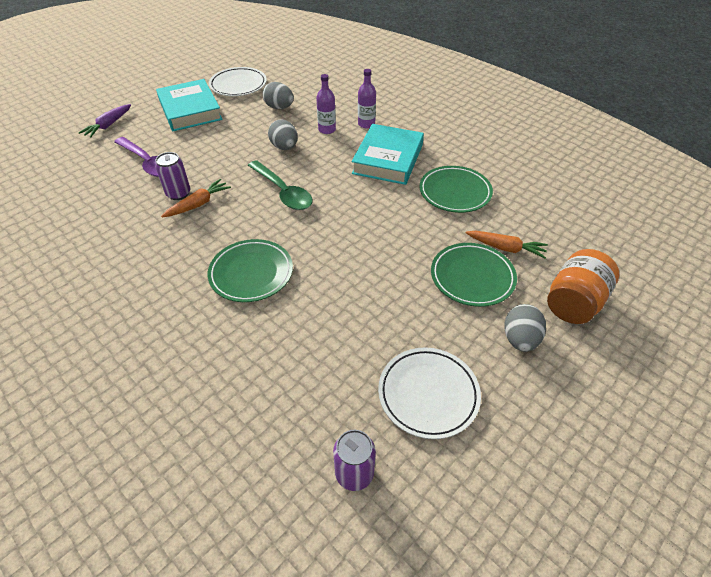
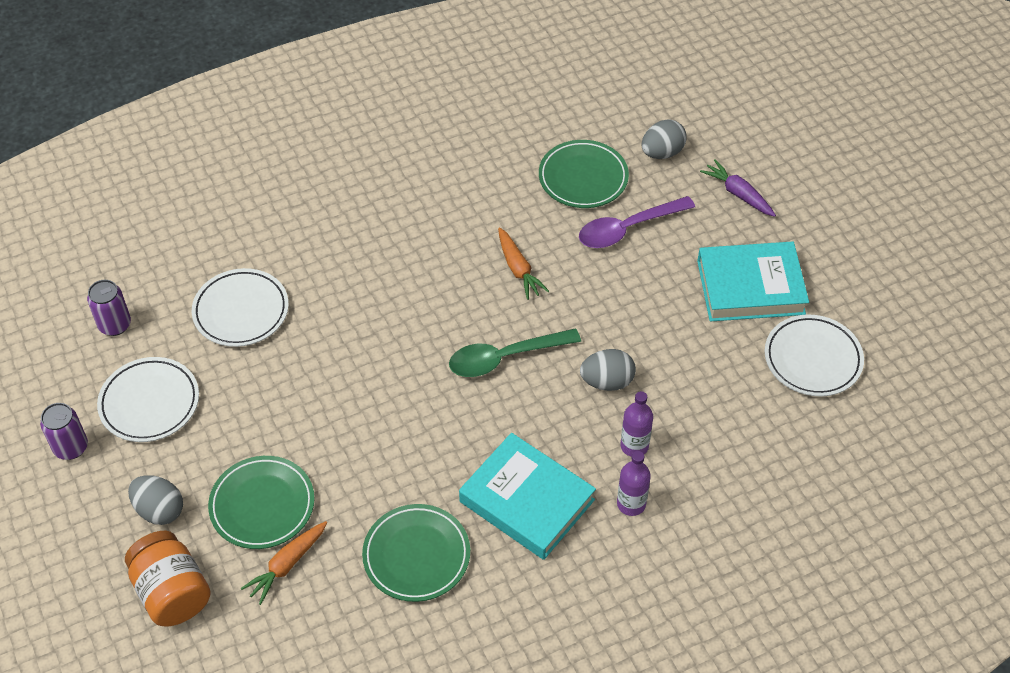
camera: 110 degrees right, 5 degrees up
(178, 193) = (548, 252): purple can -> purple can (71, 447)
(251, 273) = (376, 299): green plate -> green plate (583, 178)
(279, 107) = (721, 399): grey egg -> grey egg (662, 152)
(296, 363) = (241, 311): none -> white plate

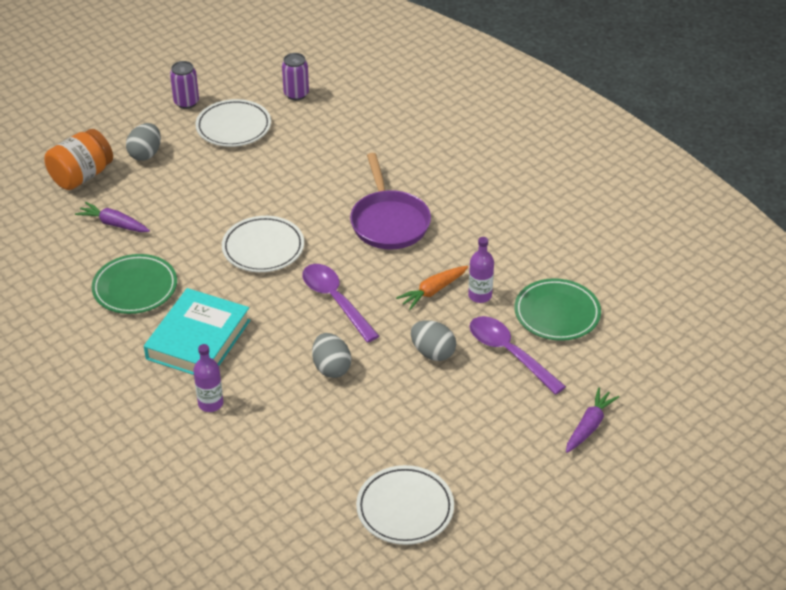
camera: 75 degrees right, 10 degrees down
(241, 311) = (330, 149): white plate -> white plate (263, 248)
(262, 505) = (161, 200): green plate -> none
(287, 564) = (114, 224): orange carrot -> purple carrot
(393, 283) = (389, 221): none -> purple pan
(505, 357) = (335, 301): green spoon -> purple spoon
(634, 446) = (269, 396): purple bottle -> purple bottle (480, 295)
(662, 152) = (615, 362): grey egg -> grey egg (433, 353)
(750, 287) = (474, 451): turquoise book -> none

